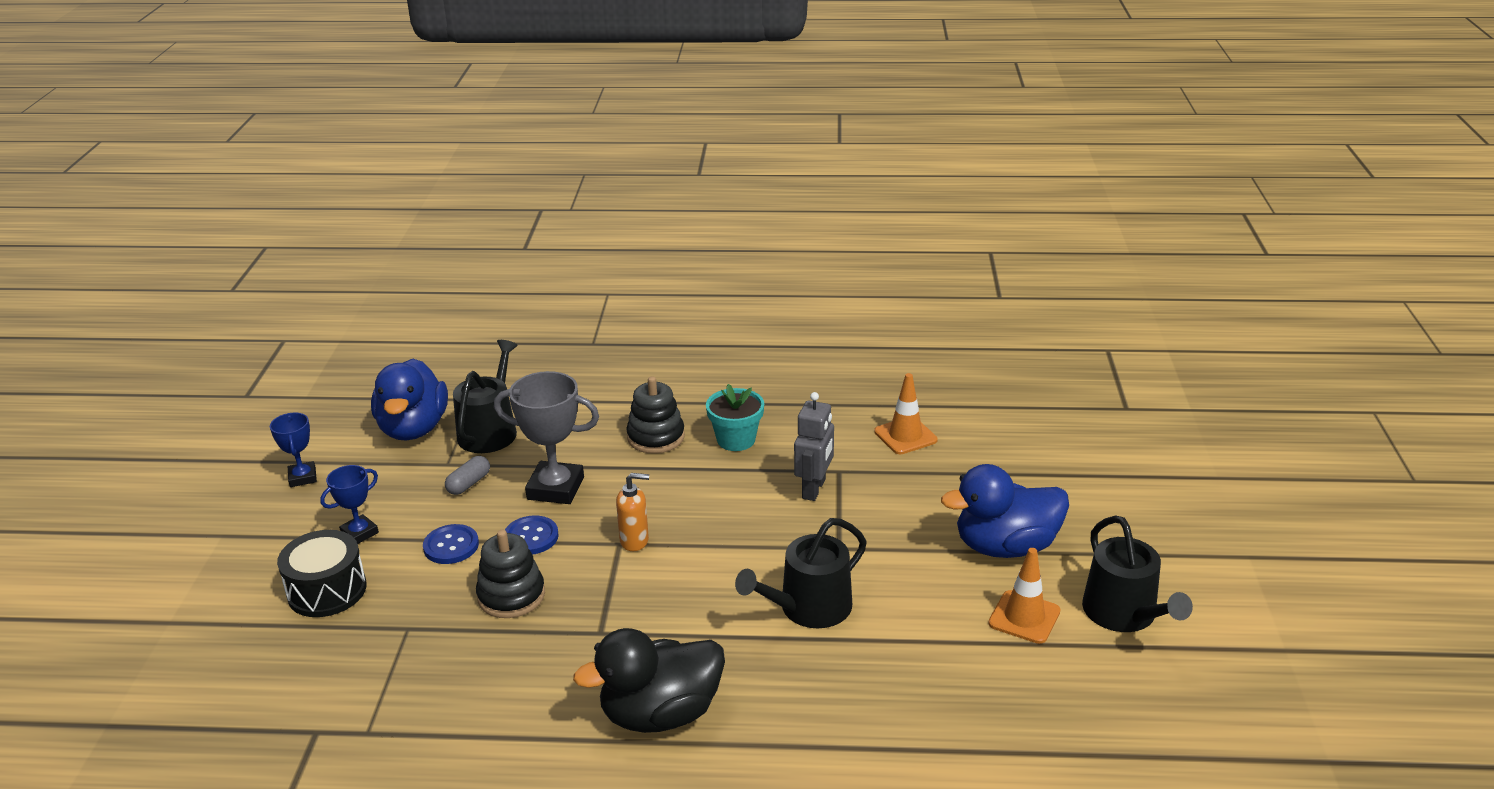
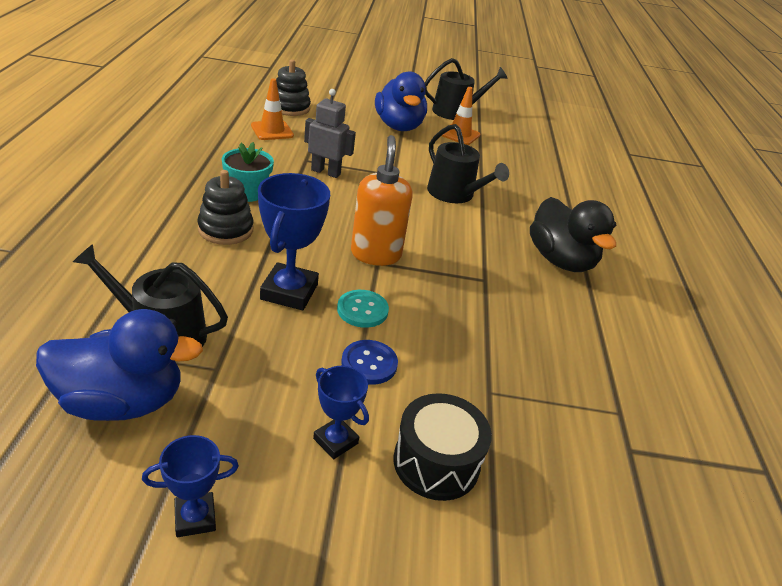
camera: 95 degrees left, 5 degrees up
(469, 484) = (263, 351): grey capsule -> none
(511, 596) = (443, 324): black stacking toy -> black stacking toy (290, 108)
(531, 537) = (362, 310): blue button -> turquoise button
(555, 488) = (289, 292): grey trophy -> blue trophy
(635, 541) = (376, 254): orange soap dispenser -> orange soap dispenser, size x1.69

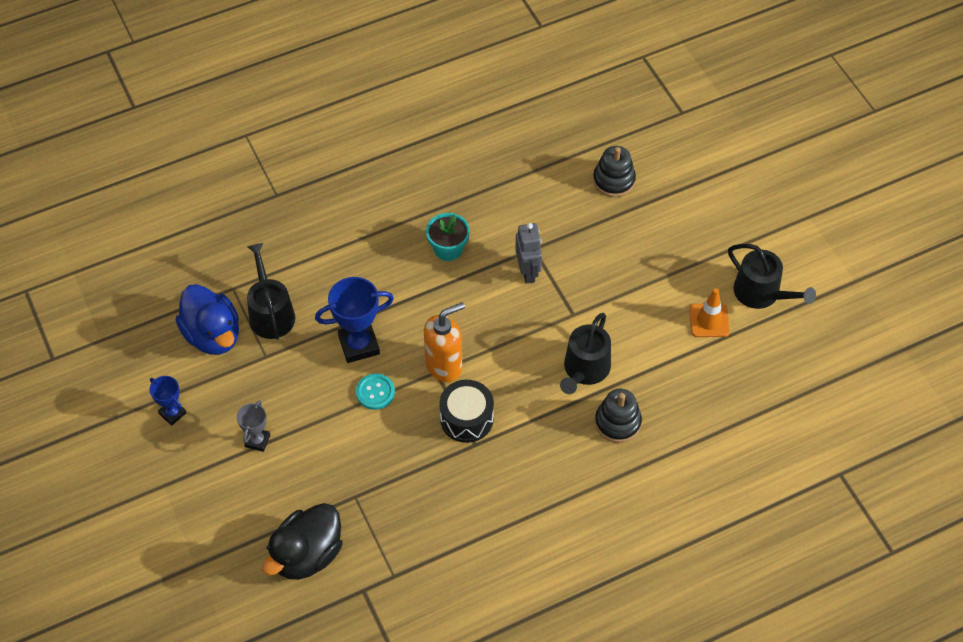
camera: 65 degrees right, 20 degrees up
(225, 229) = (392, 269): black stacking toy -> black stacking toy (617, 422)
(272, 131) = (557, 198): orange traffic cone -> none
(335, 441) = (257, 441): blue trophy -> grey trophy
(369, 363) = (328, 423): blue button -> none
(398, 126) = (670, 269): blue duck -> none
(436, 462) = (278, 494): black drum -> black drum (466, 418)
(560, 260) = (551, 483): black duck -> black duck (307, 555)

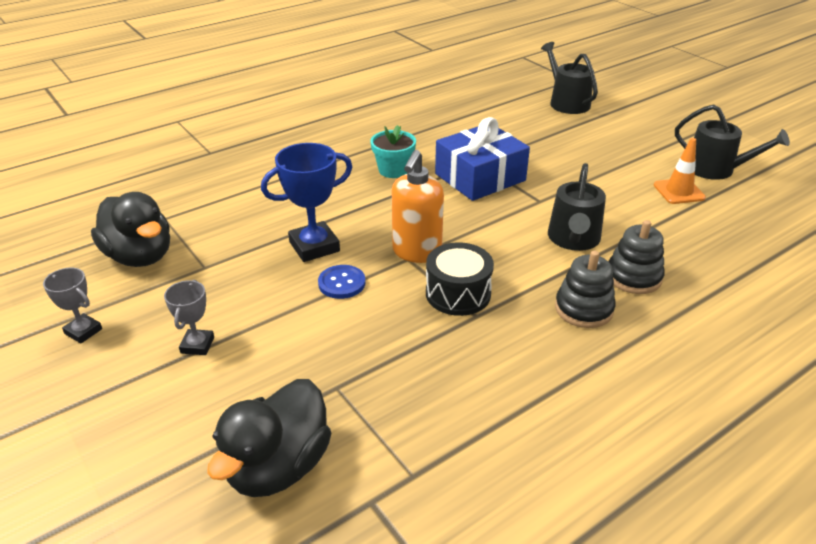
camera: 10 degrees left, 20 degrees down
(172, 413) = (83, 331): blue trophy -> grey trophy
(213, 335) = (140, 256): blue duck -> black duck
(270, 313) = (208, 232): black watering can -> black watering can (566, 102)
(375, 392) = (341, 283): turquoise button -> blue button
(444, 365) = (416, 252): orange soap dispenser -> orange soap dispenser turned 150 degrees clockwise
(528, 271) = (480, 177): grey robot -> blue gift
(613, 180) = (534, 117): black stacking toy -> black stacking toy (583, 309)

